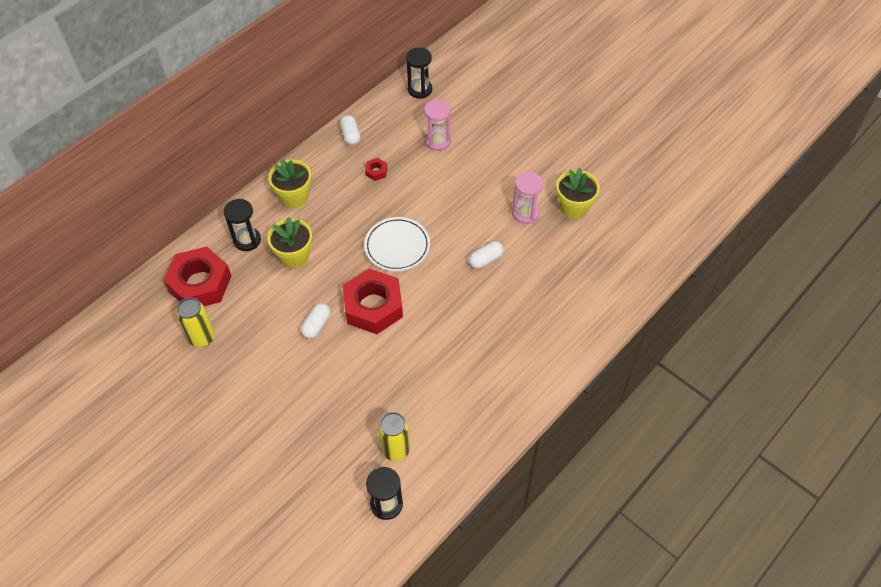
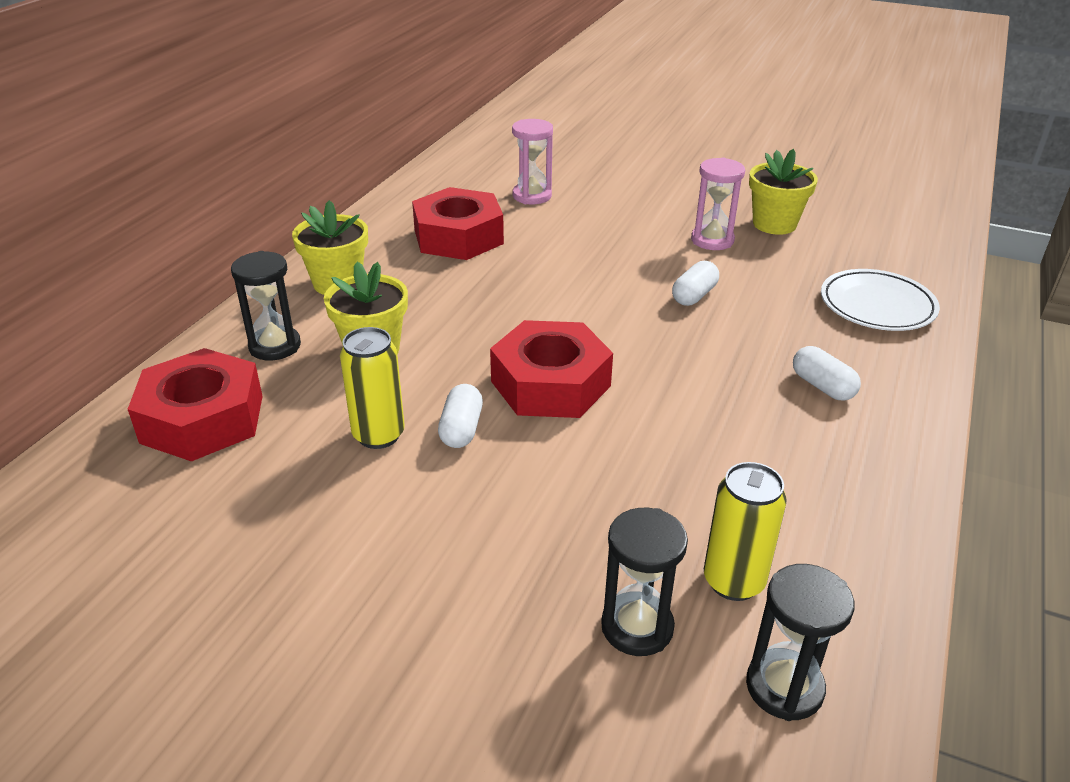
camera: 20 degrees left, 20 degrees down
(202, 338) = (235, 497): yellow can -> yellow can (378, 435)
(350, 135) = (396, 209): white capsule -> white capsule (822, 386)
(376, 171) = (458, 237): red nut -> red nut, size x2.48
(397, 246) = (543, 306): white plate -> white plate (877, 305)
(420, 90) = (474, 157): black hourglass -> black hourglass (637, 627)

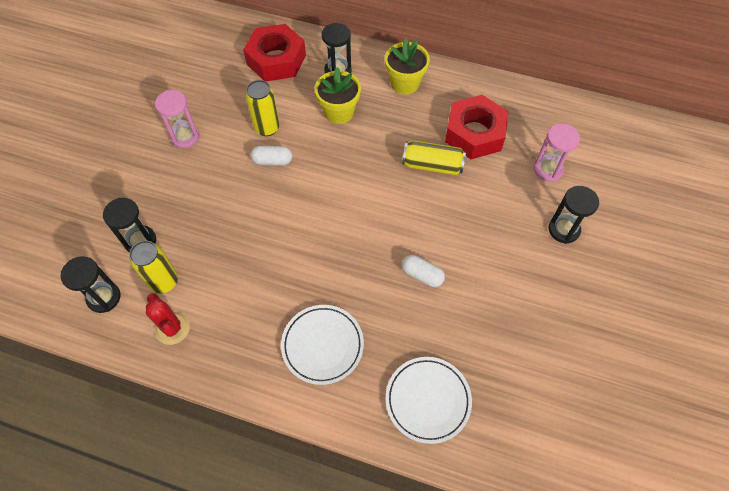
camera: 85 degrees right, 25 degrees up
(507, 273) = (432, 165): none -> yellow can
(550, 383) = (314, 197): red nut -> none
(623, 197) = (563, 230): none -> black hourglass
(712, 240) = (506, 291): pink hourglass -> pink hourglass (185, 137)
(774, 224) = (545, 340): yellow flower pot -> none
(822, 386) = (322, 345): white capsule -> white plate
(833, 564) = (172, 328): none -> red cactus

